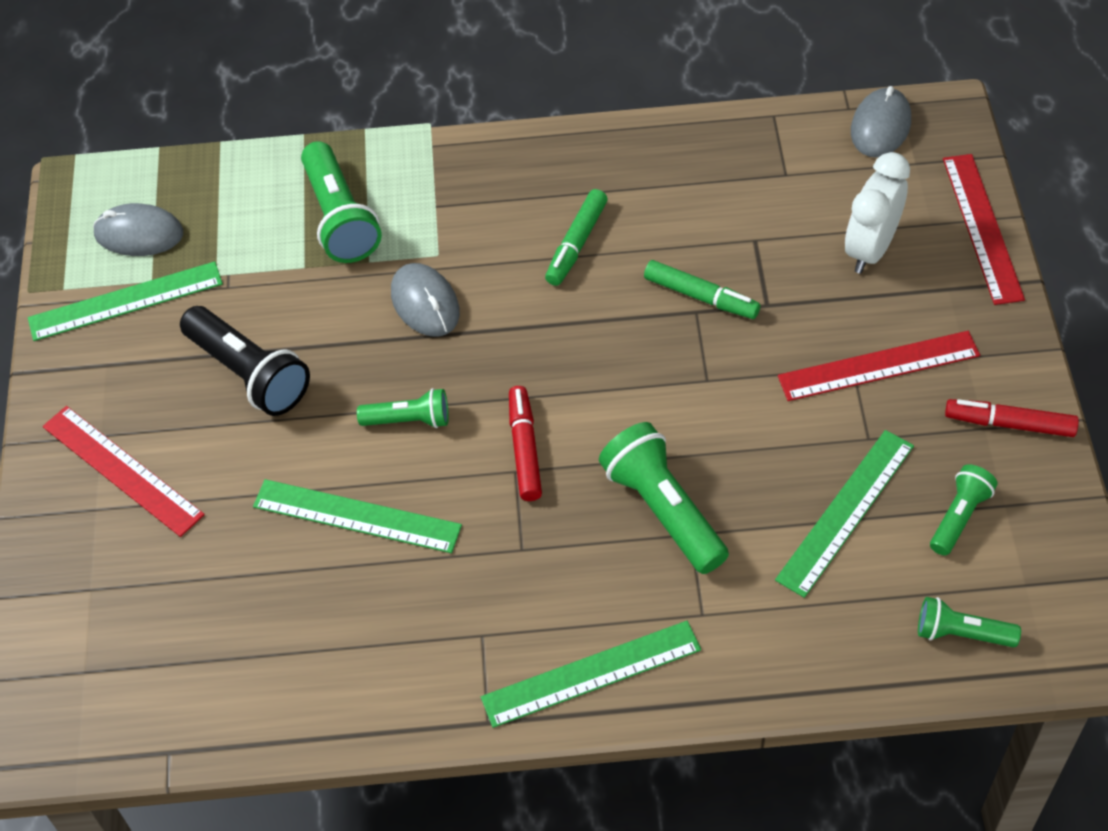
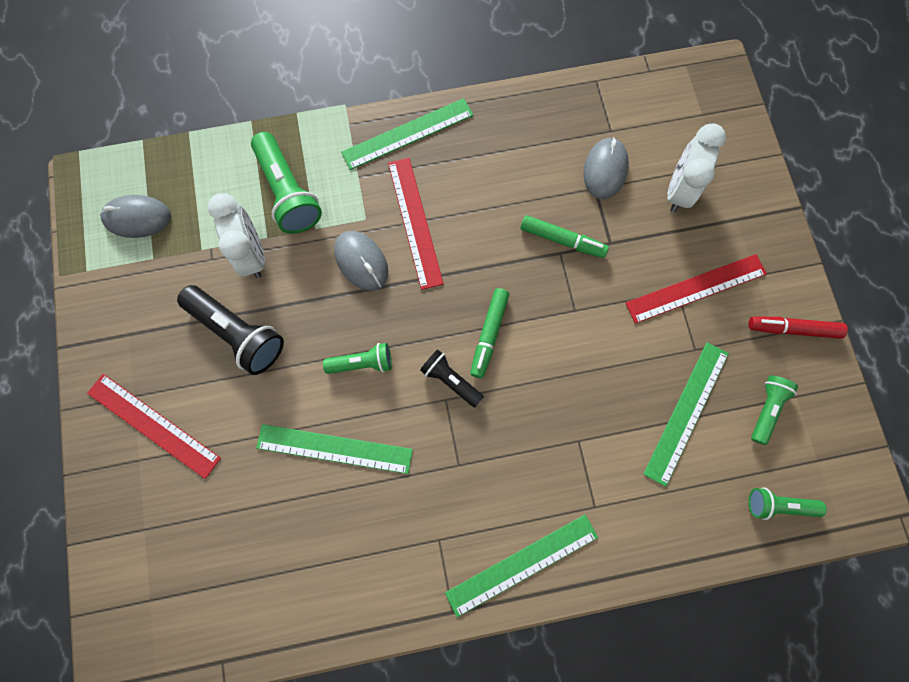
camera: 10 degrees left, 20 degrees up
(125, 301) = (135, 278): green ruler -> green ruler (407, 133)
(282, 285) = (252, 254): none -> white clock
(525, 449) = (450, 380): red marker -> black flashlight
(576, 244) = (466, 202): green marker -> green marker (489, 334)
(663, 510) = (556, 423): green flashlight -> none
(880, 126) = (674, 85): grey mouse -> grey mouse (605, 170)
(982, 227) = (756, 166): red ruler -> red ruler (415, 222)

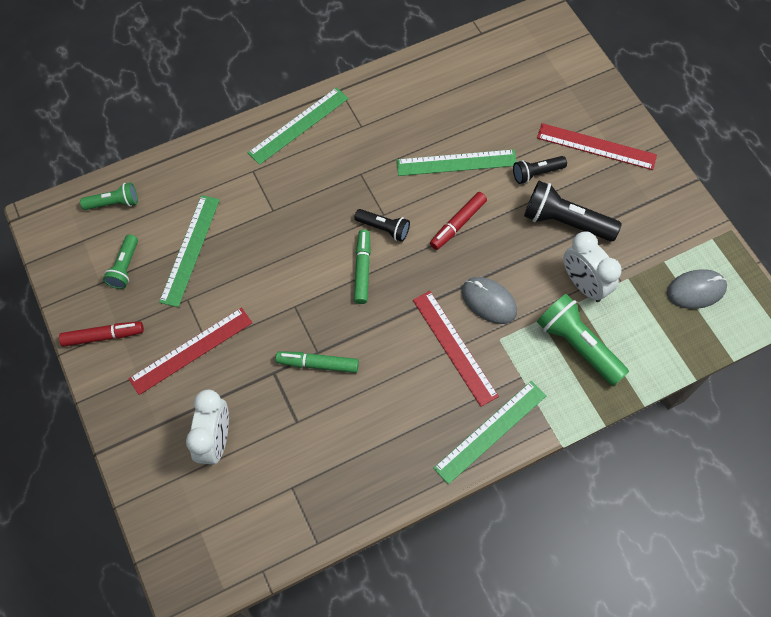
camera: 165 degrees right, 10 degrees down
(243, 407) = (536, 173): none -> black flashlight
(362, 363) = (457, 224): green flashlight -> red marker
(605, 170) = (290, 443): grey mouse -> none

